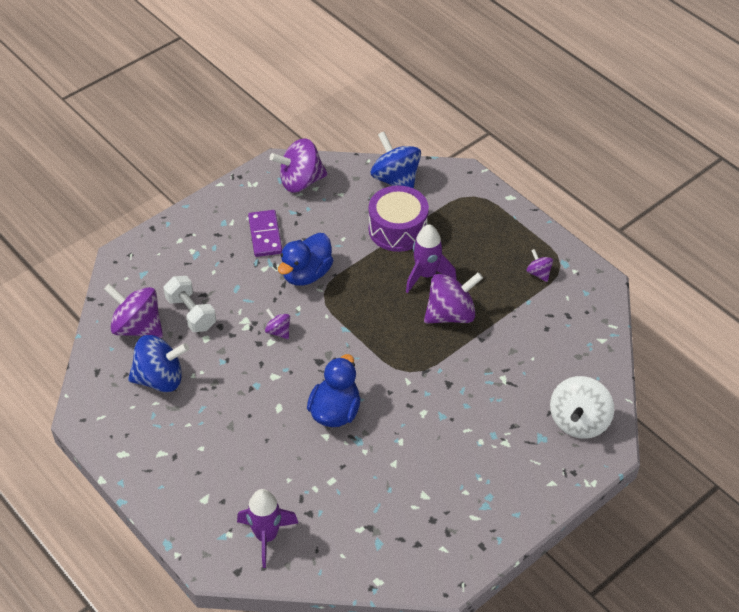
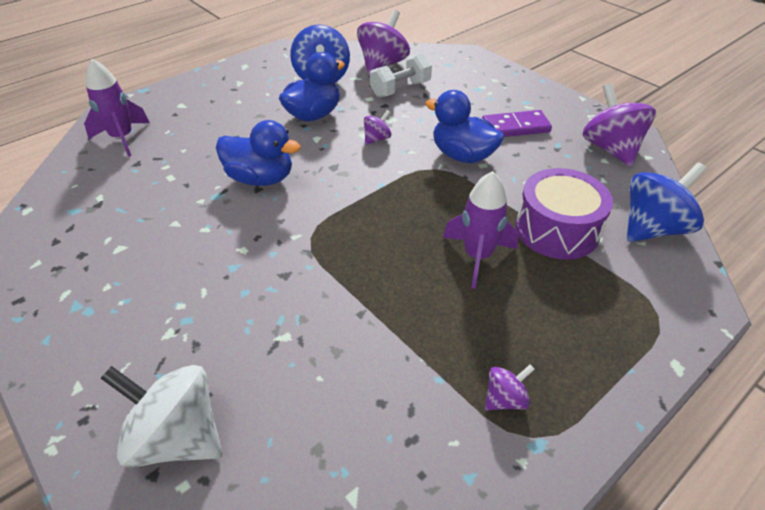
camera: 90 degrees right, 5 degrees down
(234, 381) = (313, 115): none -> blue duck
(451, 314) = (407, 280): purple spinning top -> none

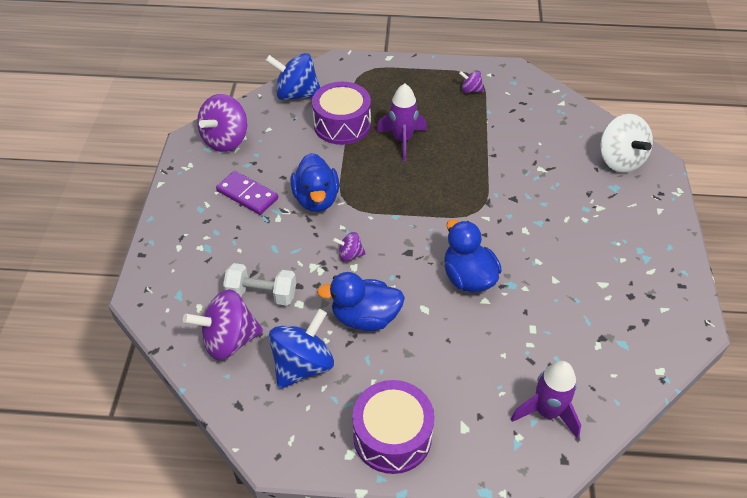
camera: 135 degrees left, 5 degrees up
(226, 81) = (392, 436): none -> purple drum

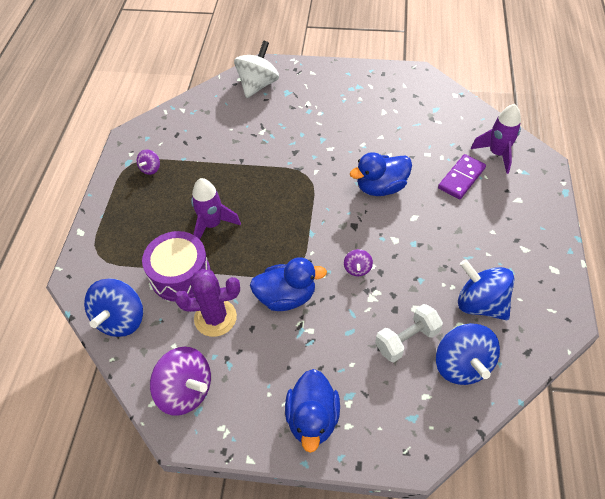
camera: 85 degrees left, 5 degrees up
(229, 340) = (462, 365): purple spinning top -> blue spinning top
(247, 195) = (275, 361): purple domino -> purple domino (461, 178)
(262, 294) = (407, 340): white dumbbell -> white dumbbell turned 45 degrees clockwise
(295, 152) = (215, 318): none -> purple cactus
(365, 317) = (426, 258): blue duck -> blue duck (312, 418)
(392, 436) = (534, 242): purple drum -> none
(620, 160) = (258, 85): white spinning top -> white spinning top turned 45 degrees counterclockwise

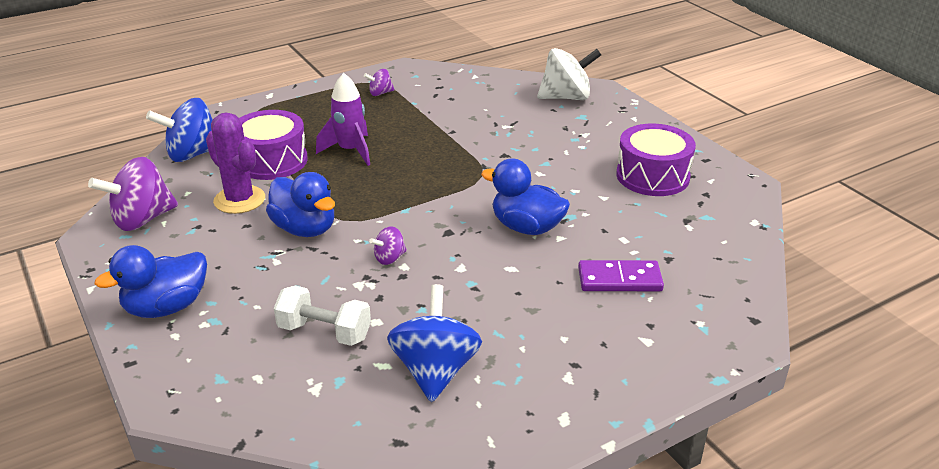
camera: 50 degrees right, 20 degrees down
(185, 390) = (142, 219): purple spinning top -> purple spinning top turned 60 degrees clockwise
(379, 104) = (652, 176): none -> purple drum
(462, 365) = (327, 390): blue spinning top -> none
(497, 154) = (702, 293): purple rocket -> none

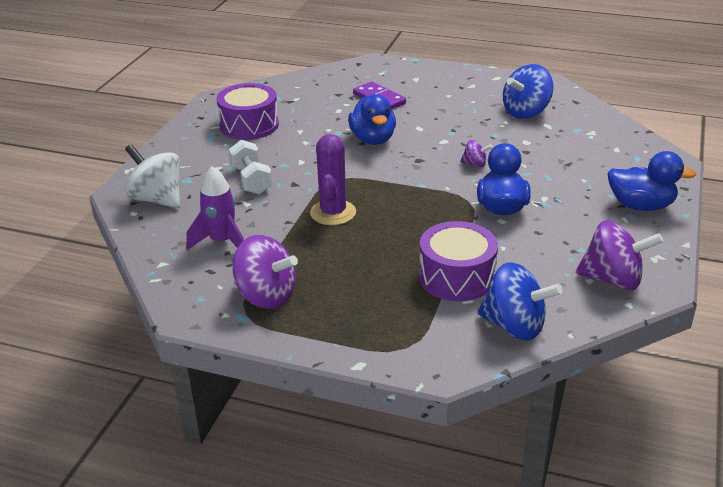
camera: 130 degrees left, 0 degrees up
(239, 200) = (522, 255): purple cactus -> purple cactus (333, 213)
(324, 332) = (560, 150): white dumbbell -> white dumbbell (251, 180)
(350, 151) = (386, 249): purple rocket -> purple rocket (222, 242)
(380, 93) = (266, 296): purple spinning top -> purple spinning top, size x2.05

